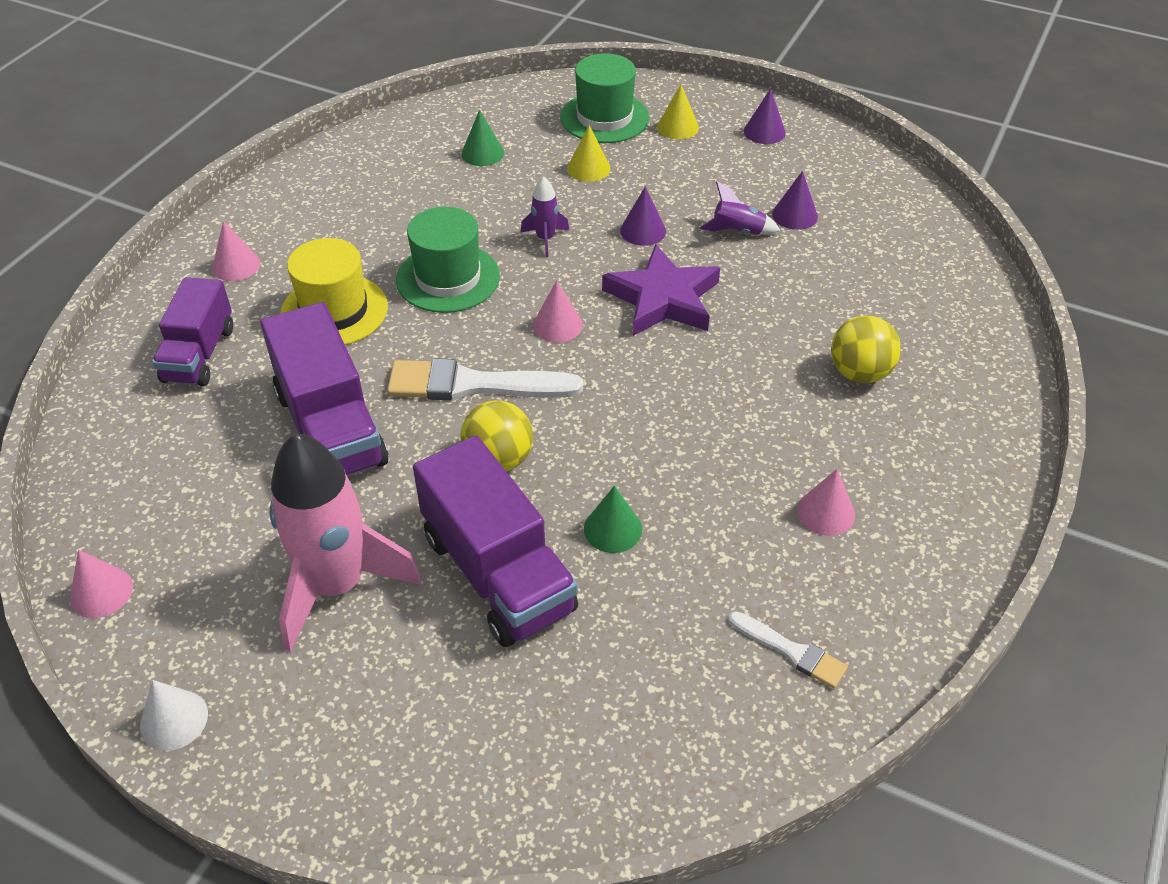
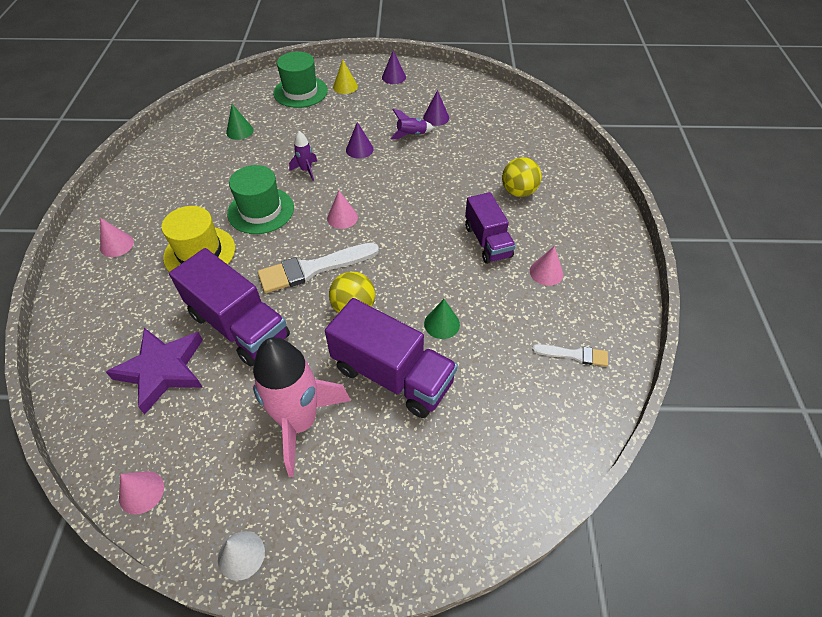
camera: 25 degrees left, 5 degrees up
(199, 354) = (123, 309): purple truck -> purple truck (487, 241)
(588, 168) = (308, 123): yellow cone -> none
(663, 299) = (393, 184): purple star -> purple star (162, 370)

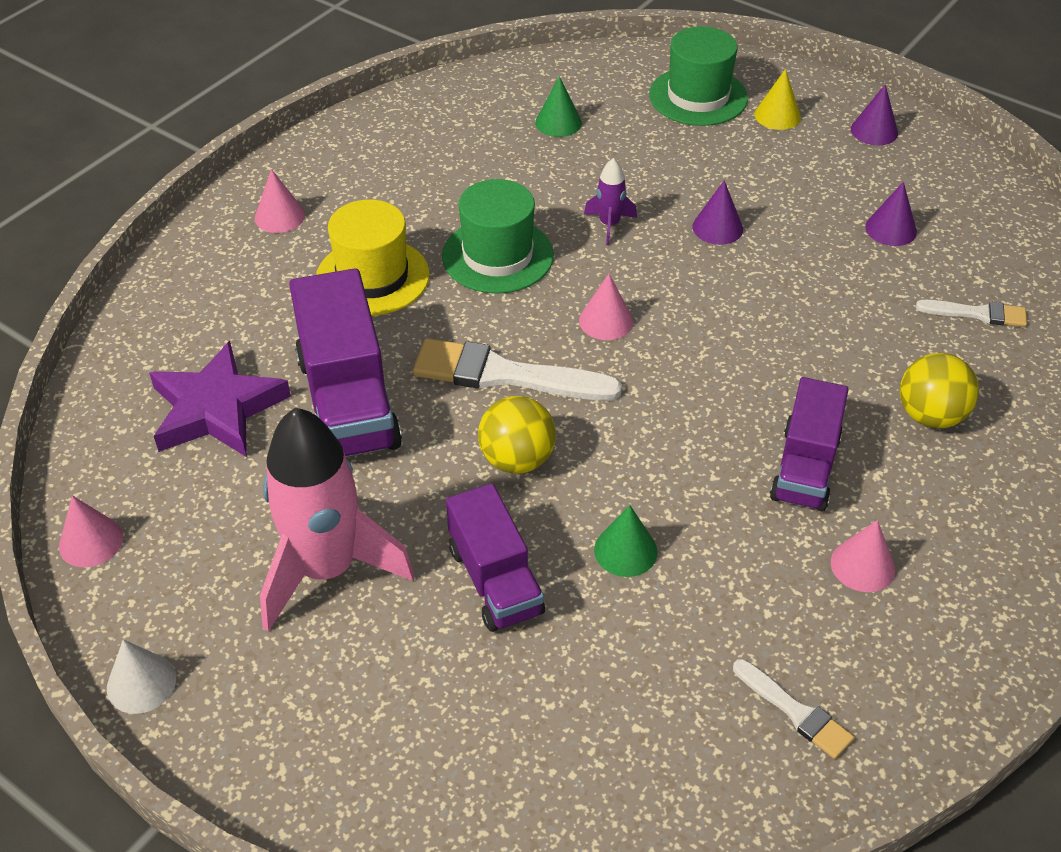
camera: 35 degrees right, 5 degrees down
(392, 375) = (495, 580): purple truck -> purple truck, size x0.65
(411, 135) = (823, 240): purple rocket -> none
(500, 139) = (977, 313): none -> white brush

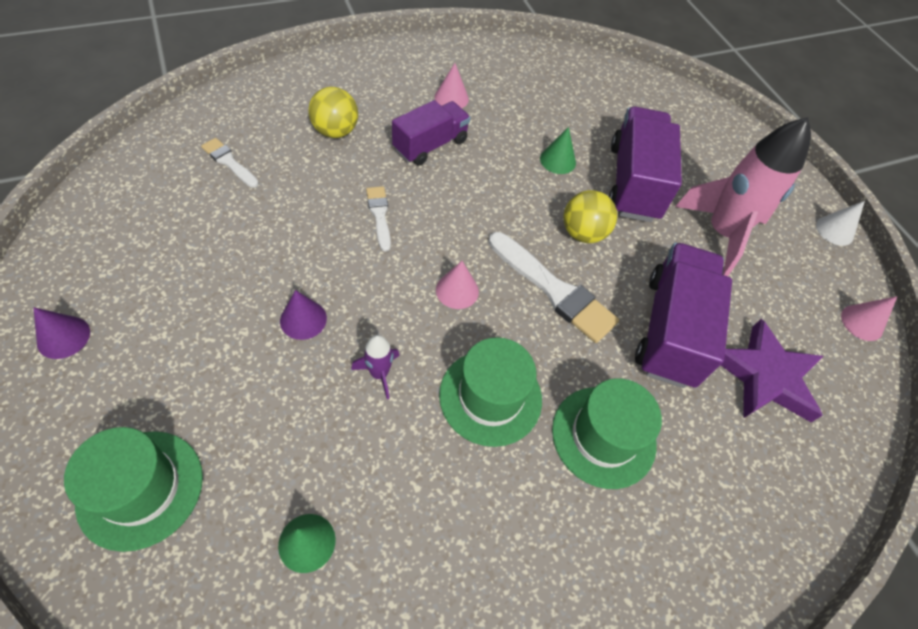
camera: 155 degrees left, 10 degrees up
(279, 216) = (658, 573): pink cone -> none
(372, 277) = (603, 436): yellow hat -> green hat
(495, 580) = (633, 182): purple truck -> purple truck, size x1.53
(777, 115) = (109, 410): yellow cone -> none
(795, 711) = (535, 74): white brush -> white brush (379, 215)
(890, 229) = (190, 243): purple cone -> none

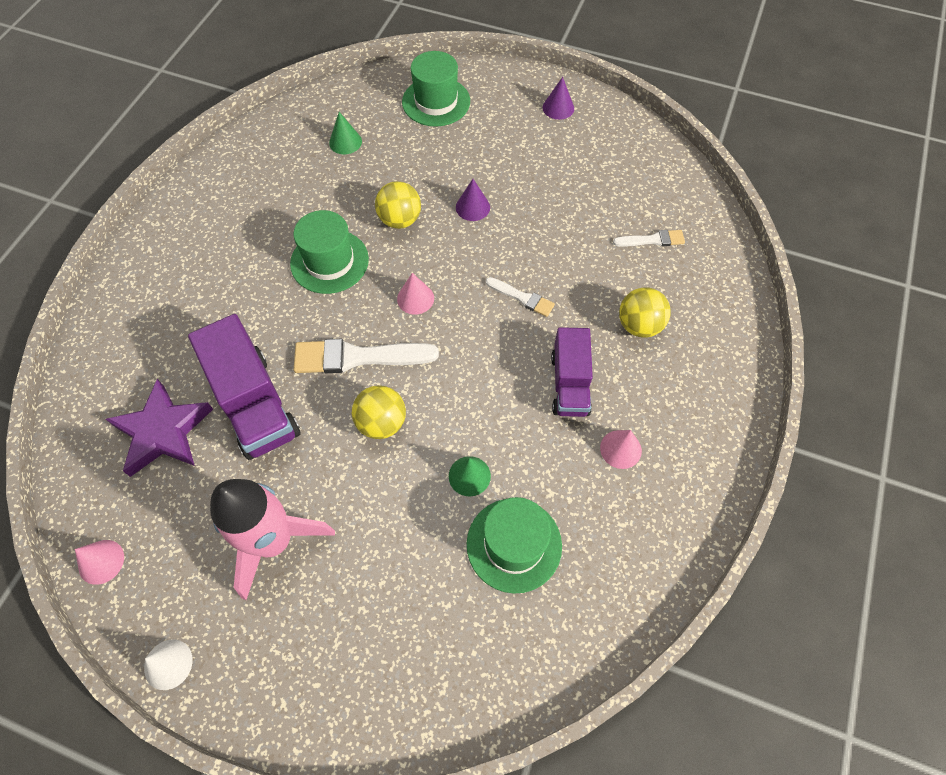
camera: 140 degrees right, 5 degrees up
(379, 374) = (400, 220): purple rocket -> yellow ball
(603, 436) = (246, 298): green hat -> green hat (514, 544)
(633, 182) = (389, 520): purple truck -> none

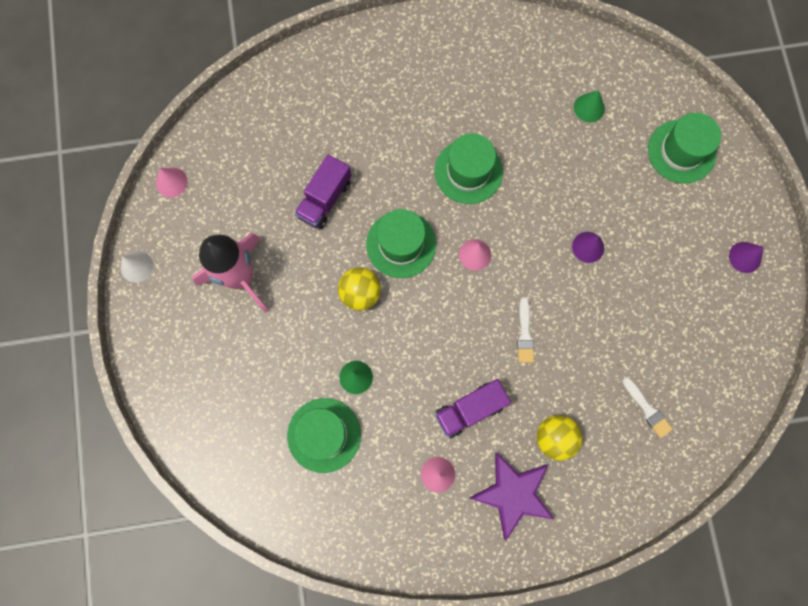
camera: 60 degrees right, 15 degrees up
(163, 431) = (271, 154): purple star -> purple star (513, 494)
(255, 404) = (324, 199): purple truck -> purple truck, size x0.65
(357, 357) = (401, 244): white brush -> green hat
(400, 220) = (539, 199): yellow ball -> none

